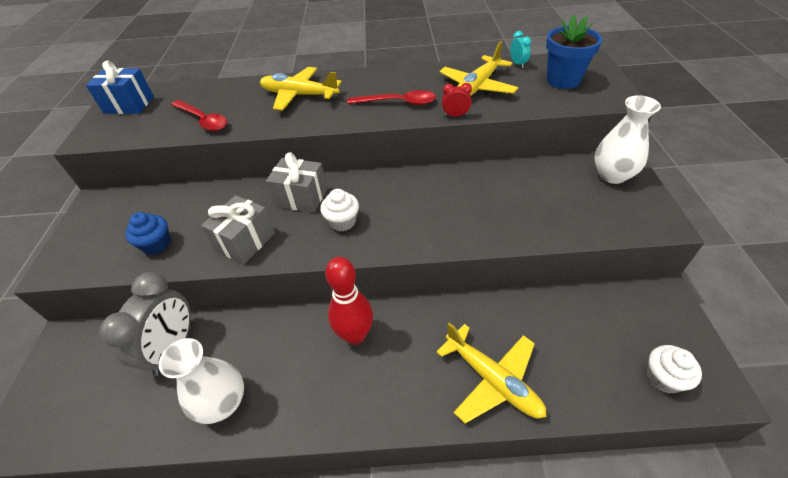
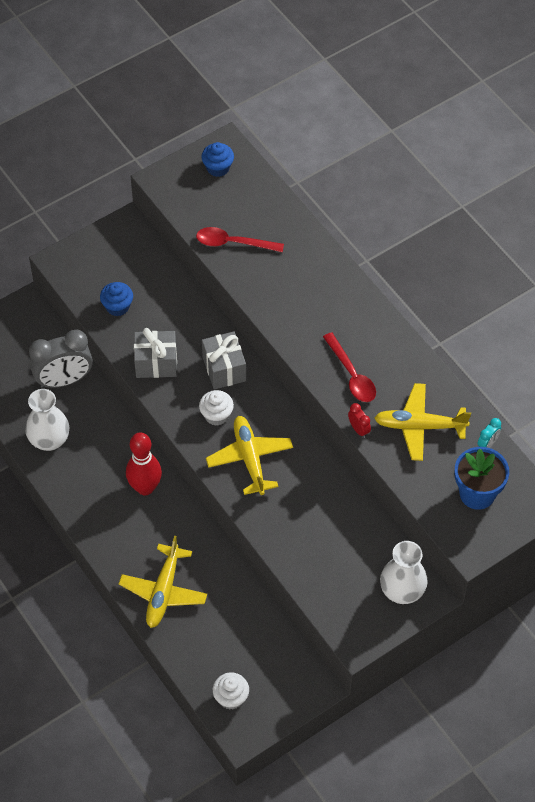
camera: 55 degrees right, 10 degrees up
(129, 105) = (218, 168): blue gift -> blue cupcake
(203, 120) = (233, 243): red spoon -> red spoon turned 90 degrees clockwise
(299, 95) = (314, 289): yellow plane -> yellow plane (249, 458)

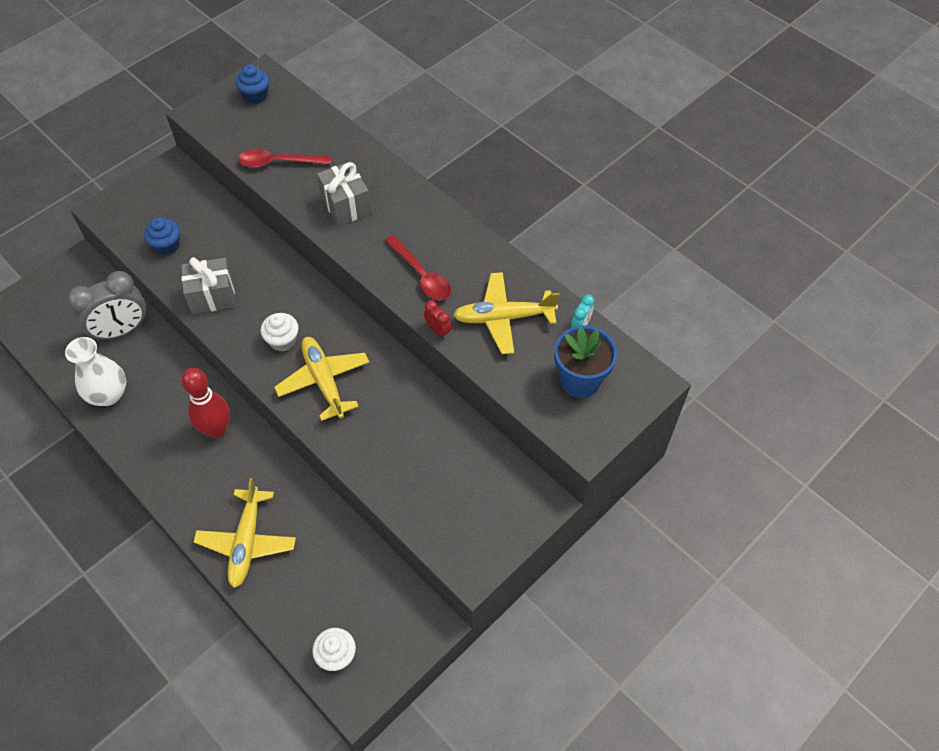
camera: 10 degrees left, 0 degrees up
(224, 369) = (286, 292): grey gift -> grey gift (346, 205)
(402, 591) = (513, 502): white vase -> none

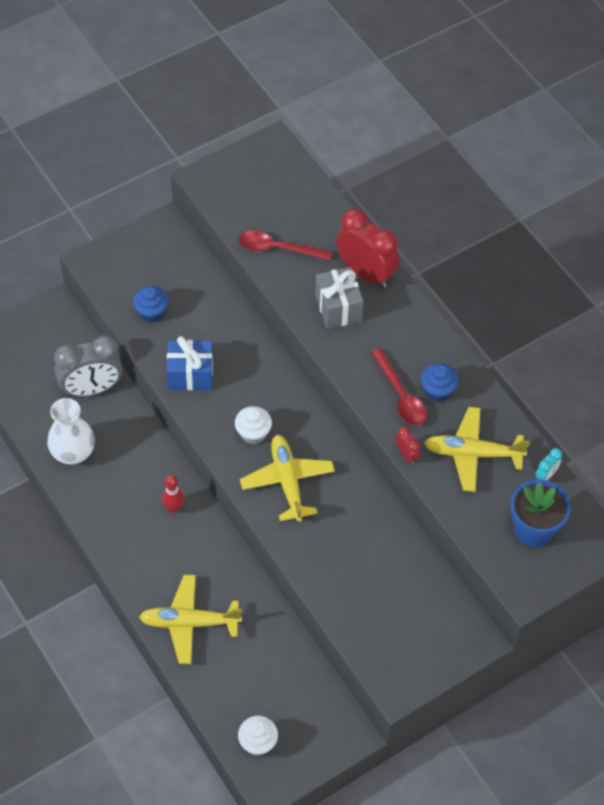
camera: 10 degrees right, 0 degrees up
(212, 296) = (190, 374): grey gift -> blue gift
(217, 430) = (173, 508): red bowling pin -> red bowling pin, size x0.58
(247, 542) = (189, 623): yellow plane -> yellow plane turned 75 degrees clockwise
(255, 95) = (264, 168): blue cupcake -> blue cupcake (437, 391)
(368, 170) = (366, 273): none -> red clock

